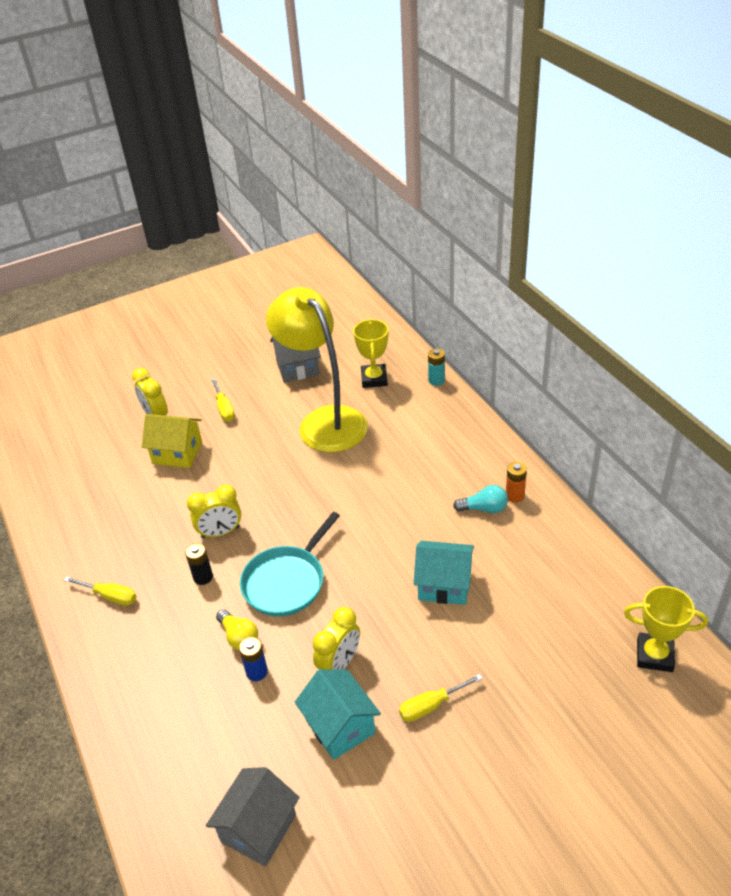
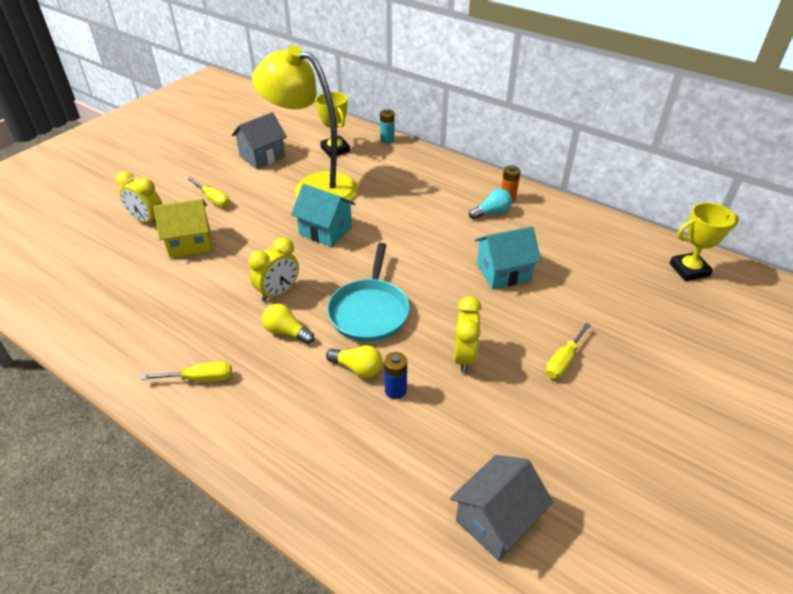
camera: 30 degrees left, 0 degrees up
(203, 577) = (287, 332): black battery -> yellow light bulb
(258, 828) = (496, 520): grey house -> grey house turned 45 degrees clockwise
(340, 726) = (503, 405): turquoise house -> turquoise house (325, 231)

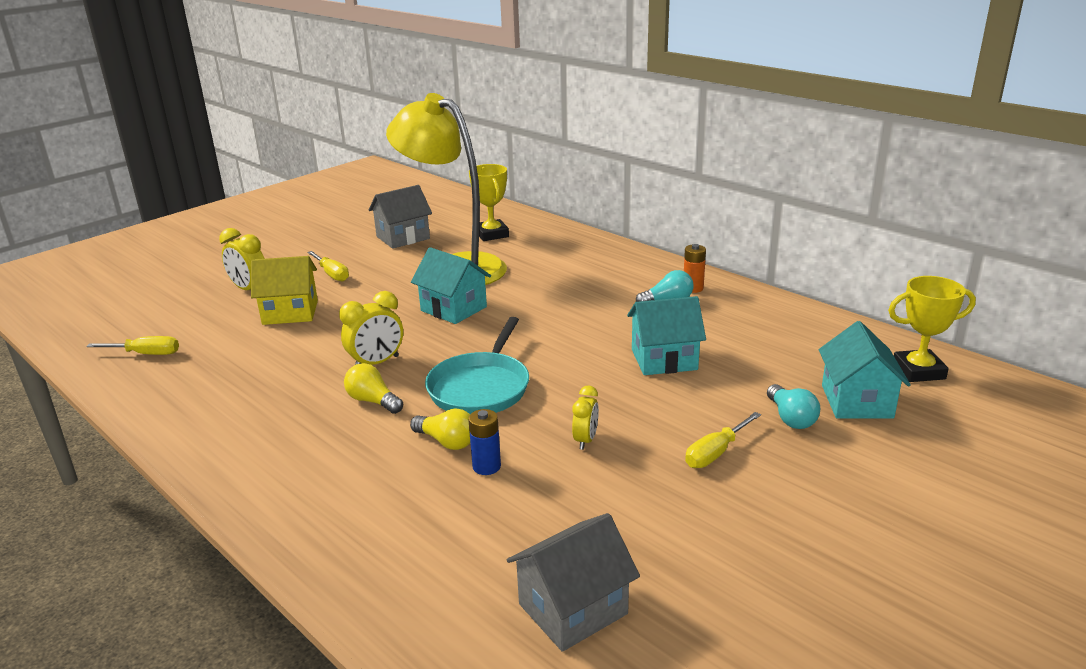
camera: 10 degrees right, 15 degrees down
(200, 379) = (255, 438): yellow screwdriver -> yellow screwdriver (146, 354)
(387, 140) = (558, 227): turquoise battery -> none
(464, 357) = (585, 440): yellow clock -> yellow clock, size x0.64
(609, 322) = (790, 418): none -> turquoise light bulb
(652, 303) = (856, 401): none -> turquoise house

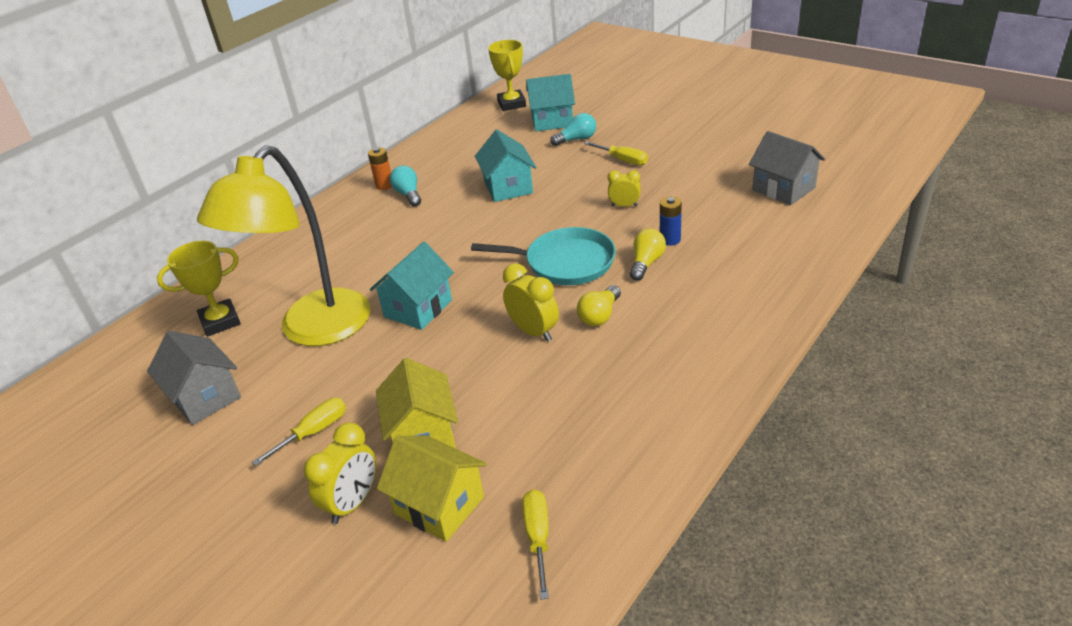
camera: 95 degrees left, 10 degrees up
(215, 319) = (439, 505): none -> yellow house

